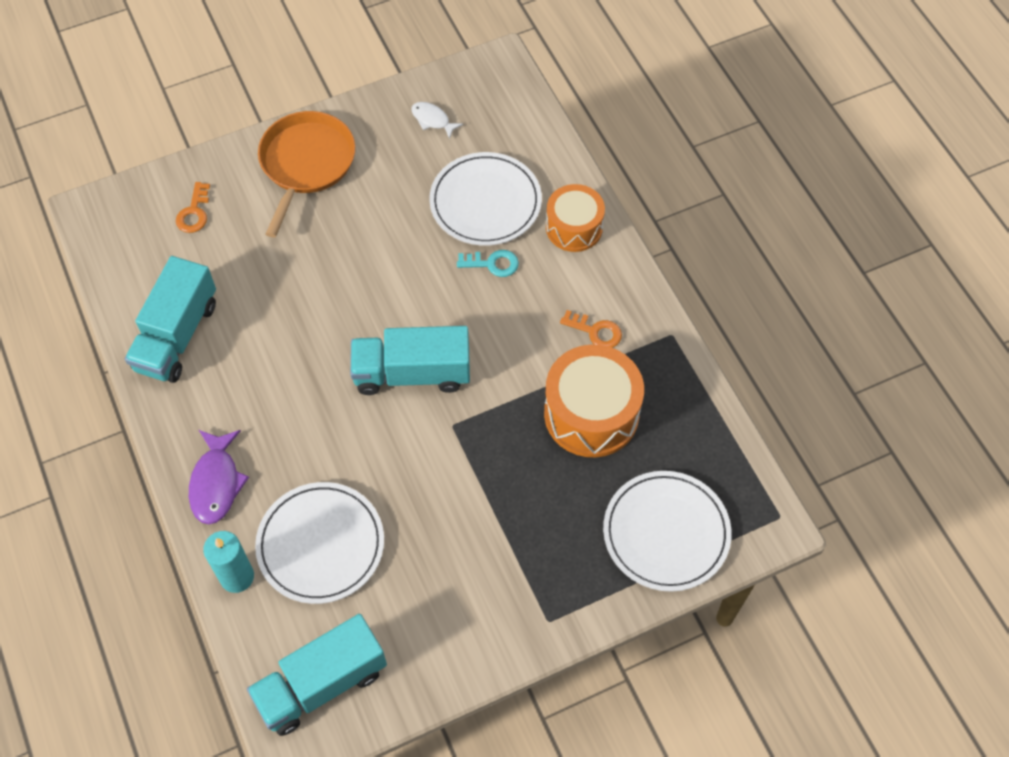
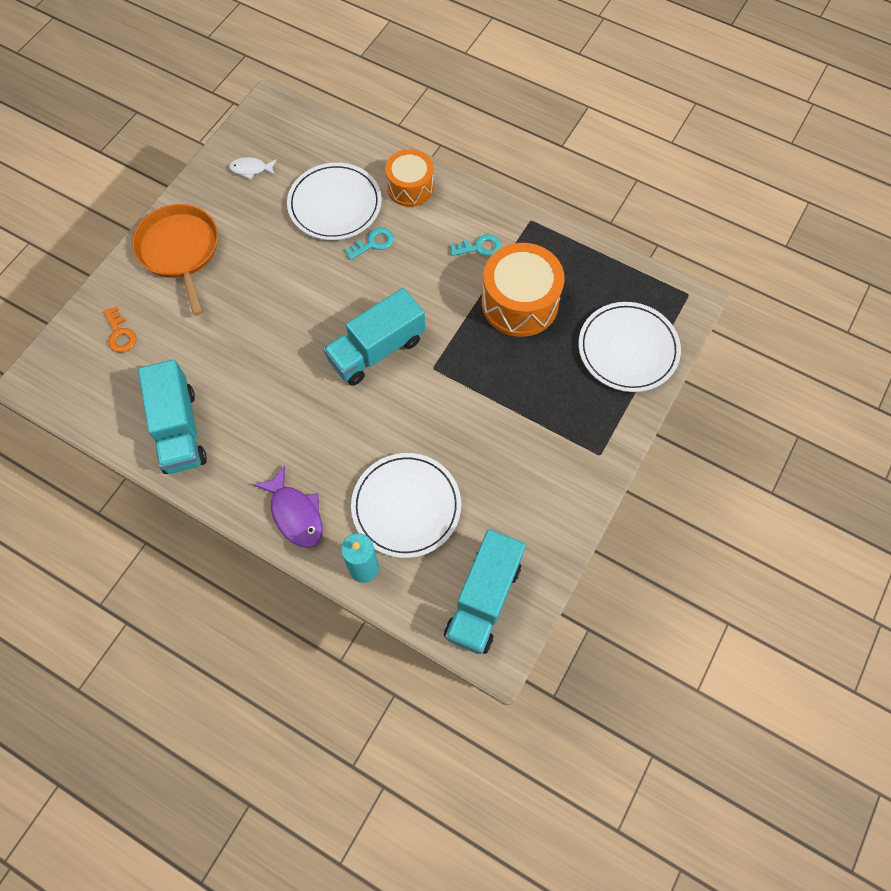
camera: 35 degrees left, 5 degrees up
(596, 331) = (479, 247): orange key -> turquoise key

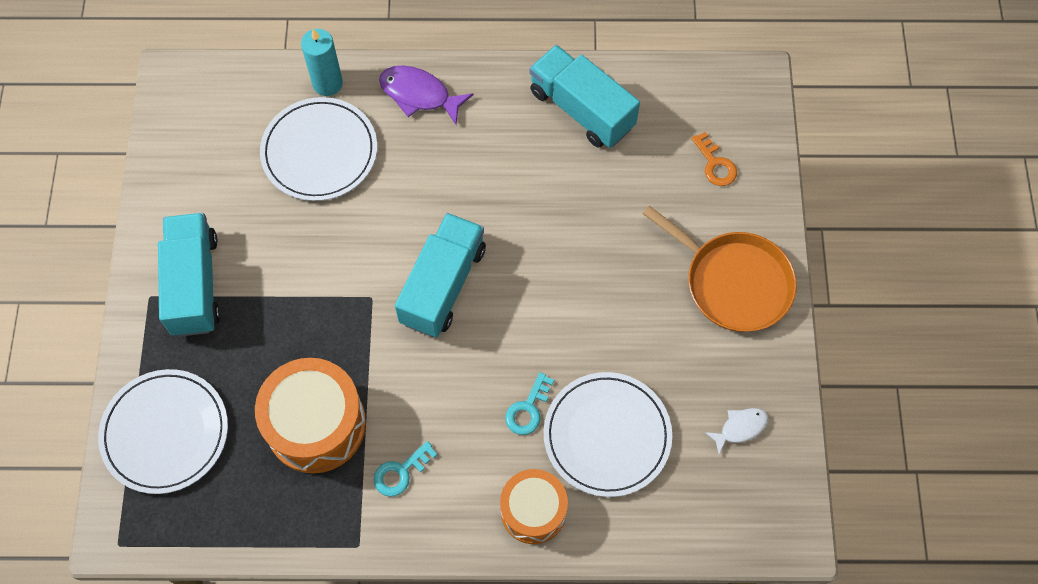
camera: 150 degrees right, 0 degrees up
(120, 334) = (715, 164): orange key -> orange key turned 150 degrees counterclockwise
(483, 599) = (204, 111): turquoise truck -> turquoise truck (194, 284)

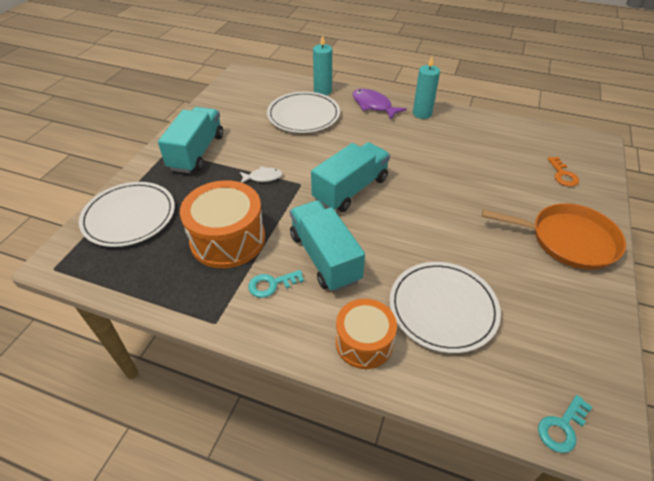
camera: 20 degrees right, 20 degrees down
(498, 91) = (422, 113): none -> turquoise candle
(528, 409) = (384, 273): turquoise key -> turquoise key (562, 427)
(581, 109) = (473, 131): turquoise truck -> turquoise truck (325, 258)
(733, 282) = (568, 240): orange pan -> orange pan turned 45 degrees counterclockwise
(740, 428) = (562, 336): white fish -> white fish (263, 177)

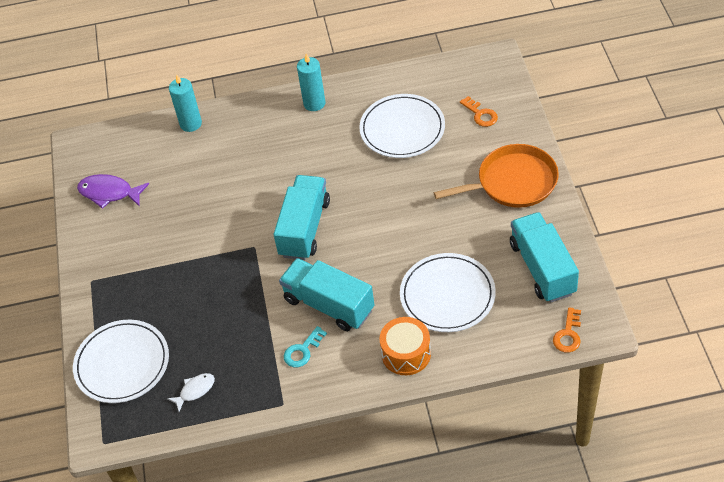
camera: 25 degrees left, 5 degrees up
(197, 152) = (122, 266): turquoise truck -> turquoise truck (542, 268)
(228, 239) = (233, 334): orange drum -> none
(263, 177) = (213, 258): white fish -> white fish (195, 391)
(303, 115) = (195, 166): white plate -> white plate (402, 129)
(373, 105) = (258, 117): purple fish -> purple fish (109, 193)
(562, 427) = (568, 334): turquoise key -> orange key

